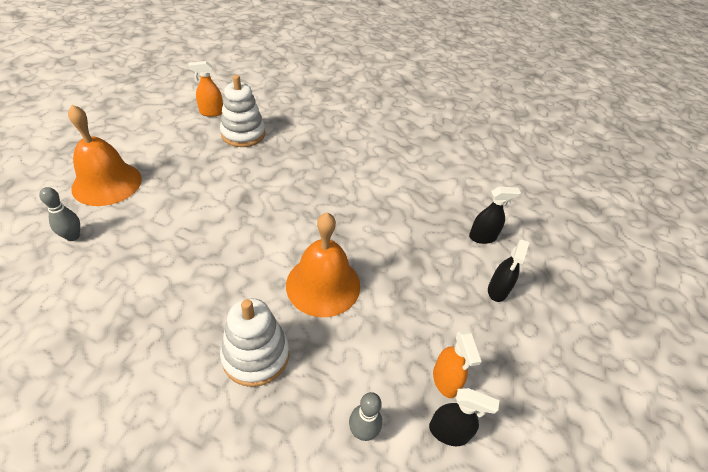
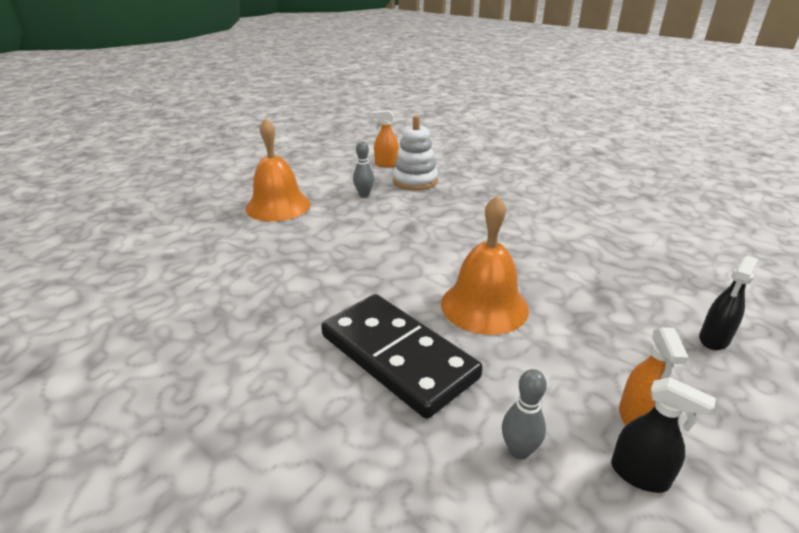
camera: 20 degrees right, 15 degrees down
(73, 236) = (238, 240): grey bowling pin -> grey bowling pin (364, 194)
(256, 355) = (398, 356): white stacking toy -> black domino
(482, 237) = (692, 287): black spray bottle -> none

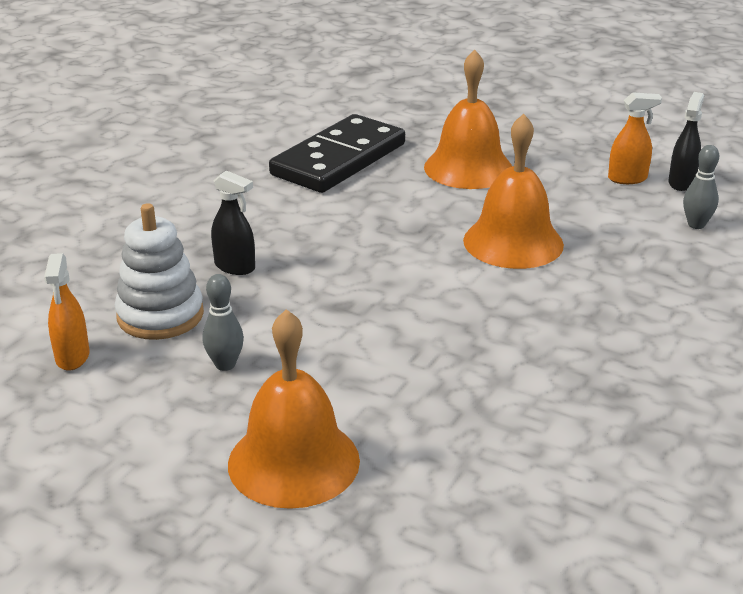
camera: 100 degrees left, 0 degrees up
(398, 356) = (627, 287): black domino -> black domino (338, 159)
(628, 303) = (468, 168): none -> orange bell
(714, 339) = (505, 138): black spray bottle -> black spray bottle (235, 267)

